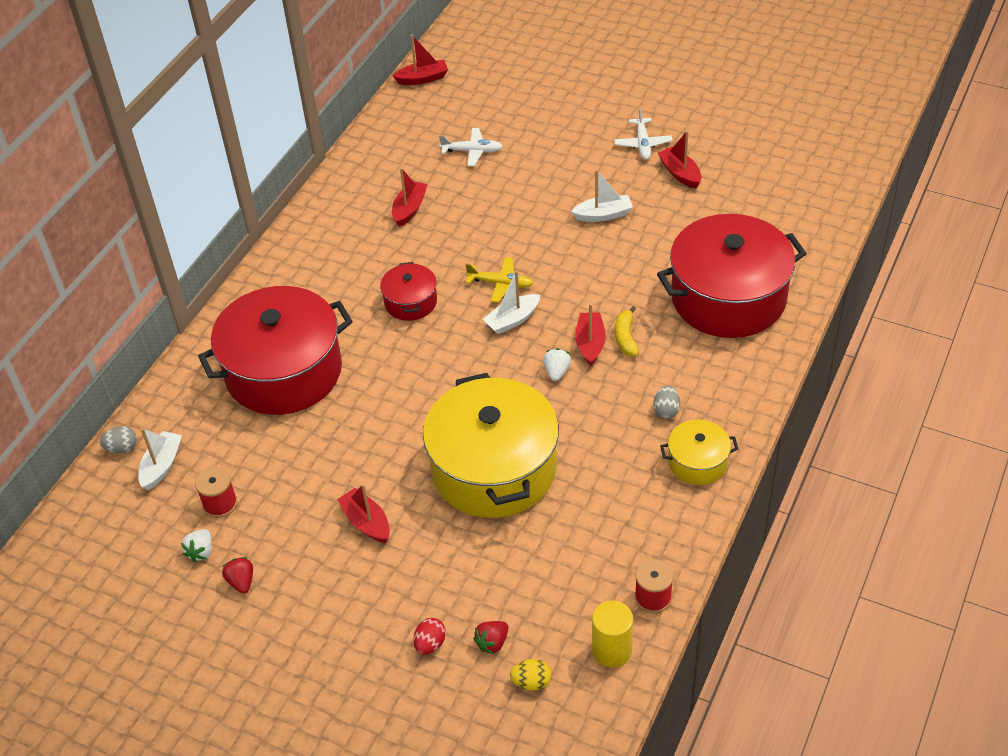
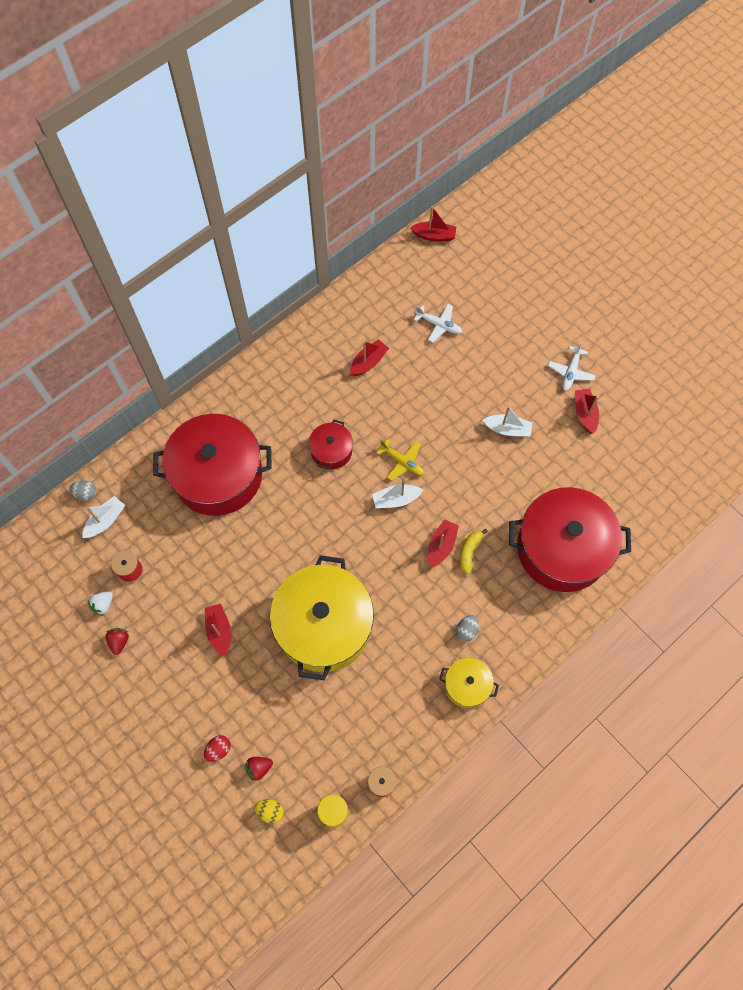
camera: 20 degrees right, 20 degrees up
(557, 372) = (406, 560): white strawberry -> none

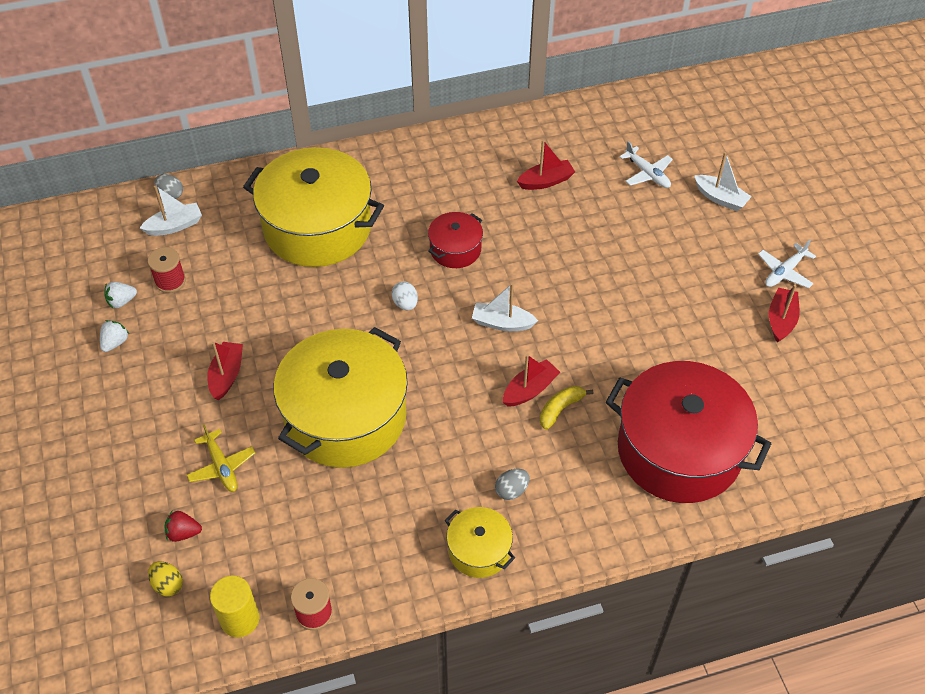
camera: 25 degrees right, 15 degrees down
(119, 641) = (115, 342): red strawberry -> white strawberry
(218, 475) = (317, 227): red pot -> yellow pot
(218, 749) = (151, 494): red egg -> none
(318, 513) = (405, 304): none -> white egg
(402, 462) = (531, 289): yellow plane -> yellow plane (222, 466)
(434, 236) = (687, 90): red boat -> none
(507, 429) = (675, 302): white boat -> white boat (720, 198)

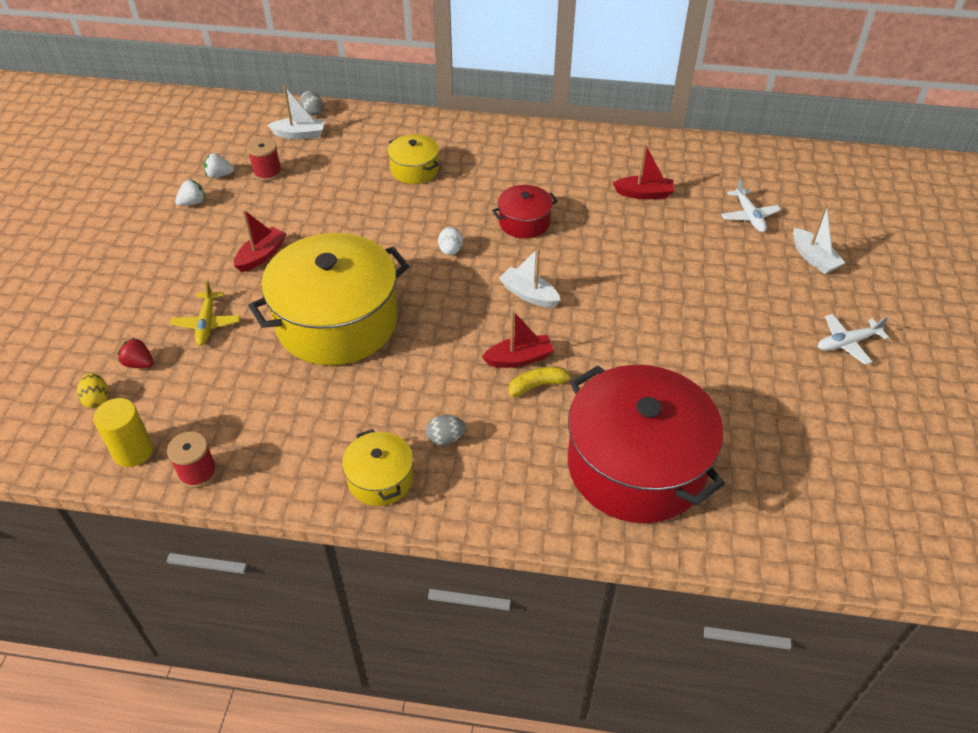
camera: 25 degrees right, 5 degrees down
(317, 227) = (414, 170): yellow pot -> yellow pot, size x0.47
(781, 320) = (818, 385): red boat -> none

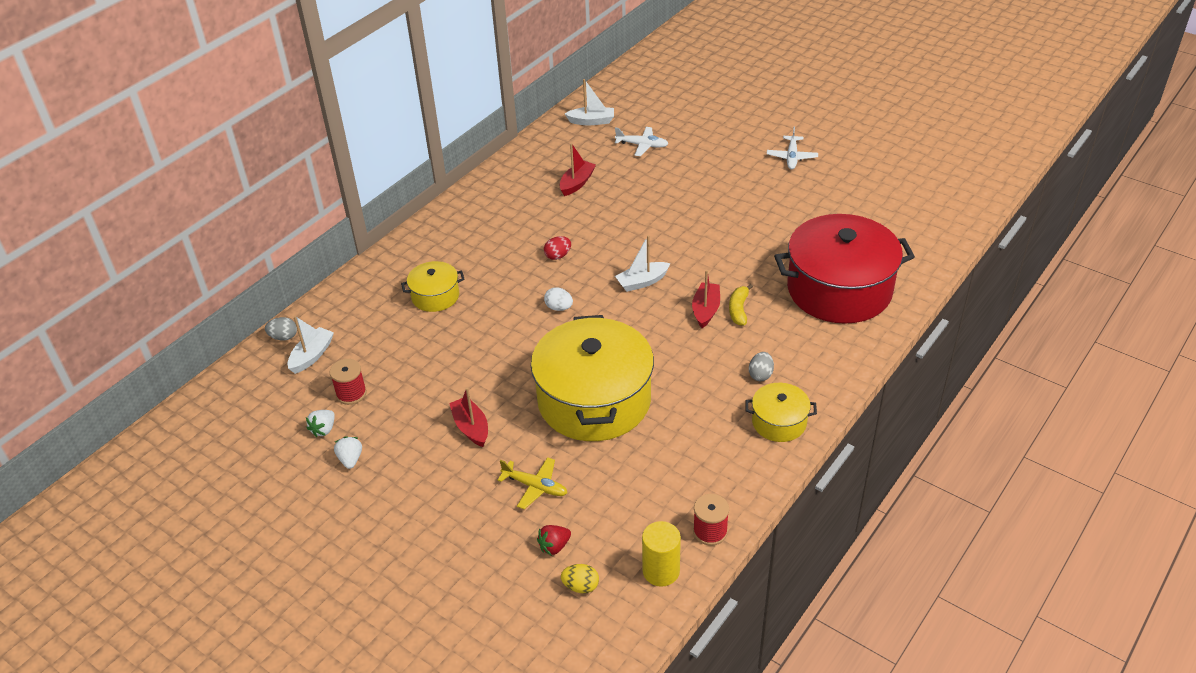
camera: 60 degrees left, 5 degrees down
(524, 222) = (558, 256): red pot -> red egg
(813, 258) = (706, 136): white boat -> white boat (591, 121)

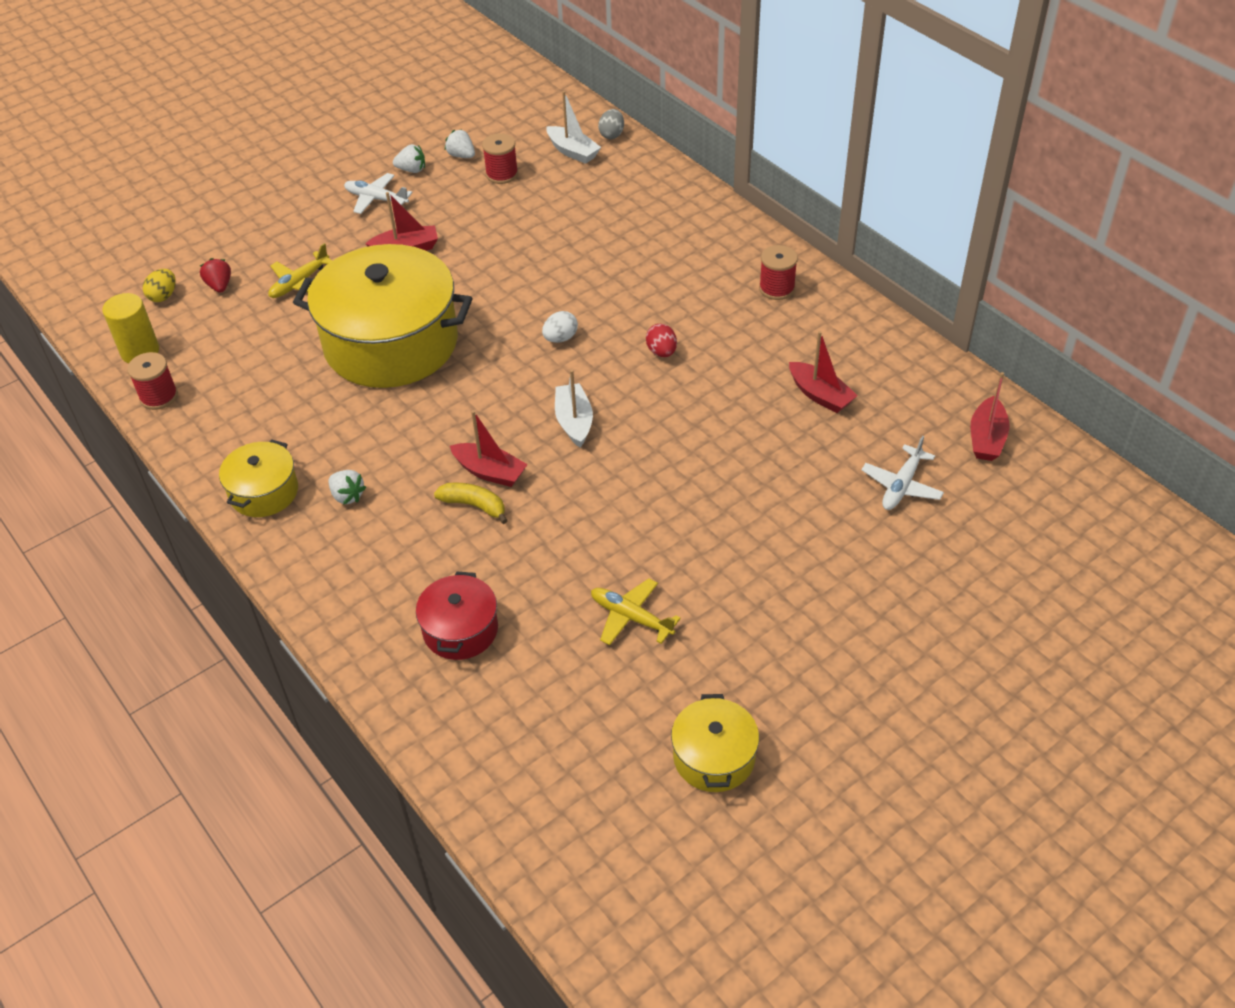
camera: 105 degrees right, 5 degrees up
(435, 296) = (629, 242): yellow pot -> yellow pot (713, 757)
(475, 216) = (776, 288): none -> red spool
(591, 121) = (986, 438): white boat -> red boat
(760, 375) = (347, 496): grey egg -> white strawberry
(791, 225) = (631, 617): none -> yellow plane
(792, 157) = (814, 675): white plane -> white plane (376, 199)
(839, 289) = (460, 630): red pot -> red pot, size x0.47

